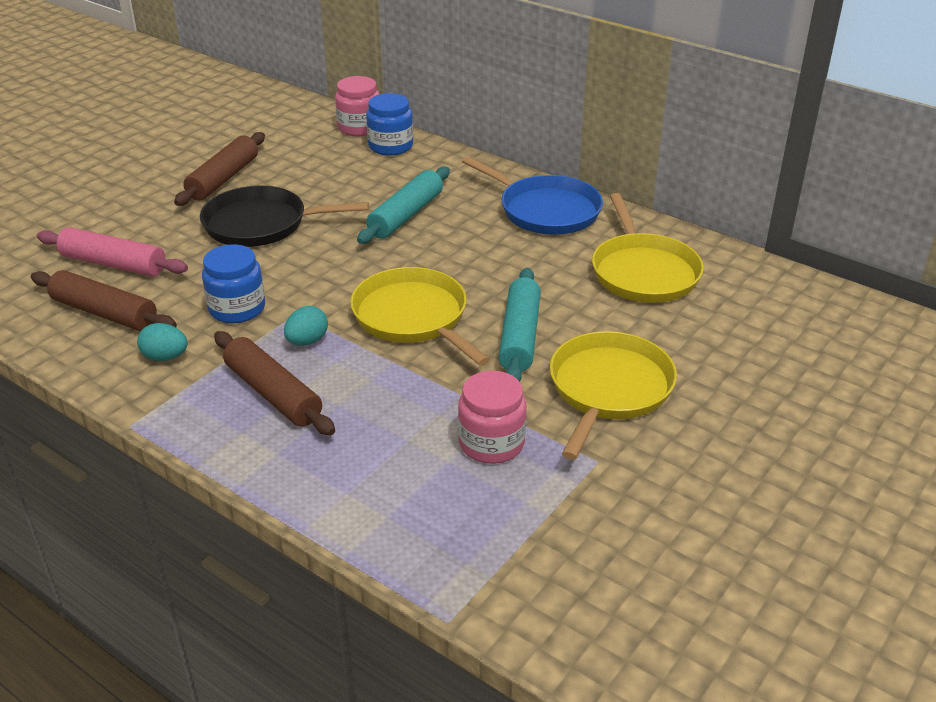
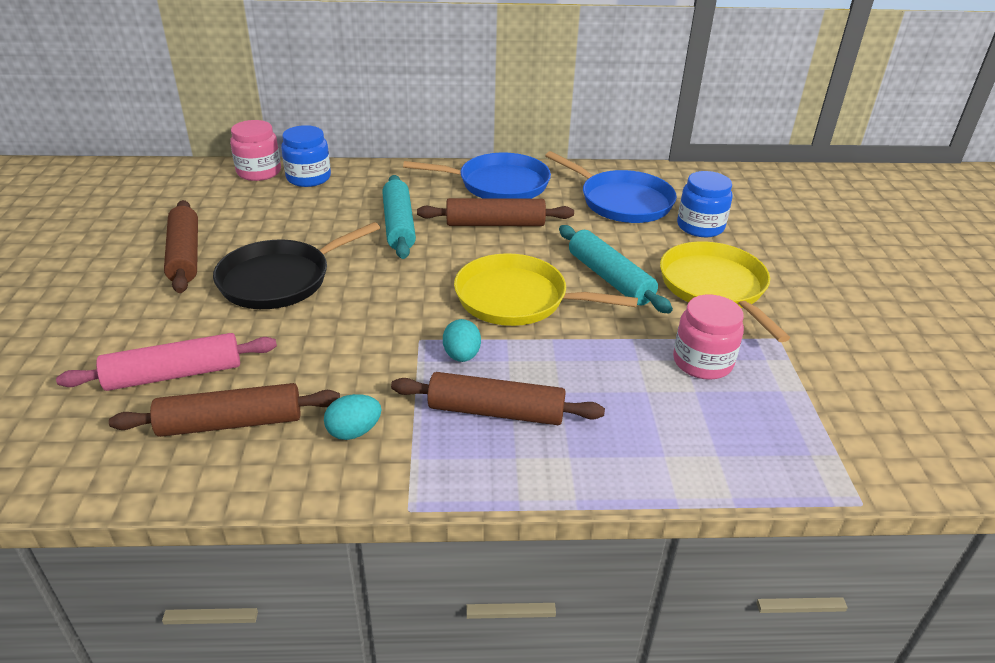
camera: 40 degrees left, 0 degrees up
(237, 309) = (361, 358): blue jar -> blue jar (700, 226)
(489, 245) = (495, 224): none -> brown rolling pin
(643, 272) = (622, 201): yellow pan -> blue pan

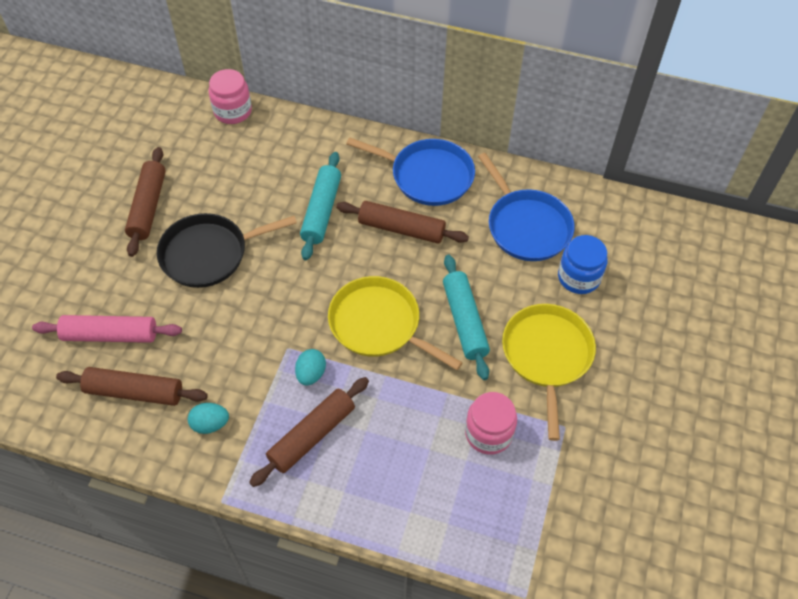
camera: 20 degrees right, 20 degrees up
(308, 178) = (270, 129): blue jar -> none
(496, 412) = (312, 435): brown rolling pin -> brown rolling pin turned 75 degrees counterclockwise

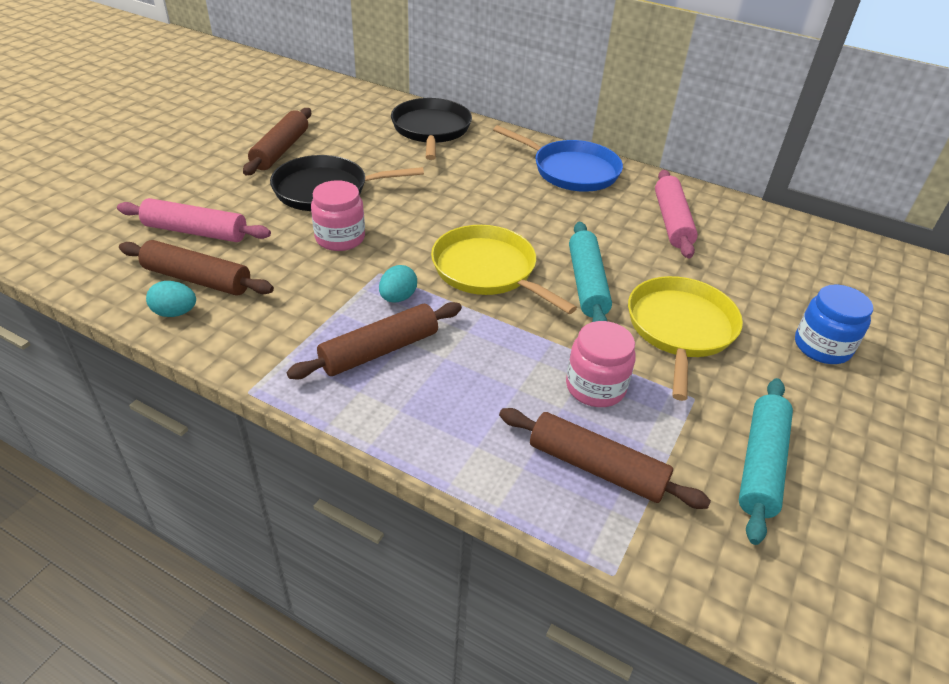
camera: 10 degrees right, 15 degrees down
(210, 424) = (267, 320): turquoise egg -> turquoise egg (175, 313)
(233, 111) = (390, 103): pink jar -> pink jar (340, 238)
(283, 144) = (431, 129): none -> black pan
(322, 211) = (453, 178): turquoise rolling pin -> turquoise rolling pin (761, 465)
(401, 228) = (534, 203): brown rolling pin -> brown rolling pin (596, 467)
(526, 226) = (671, 221): blue pan -> pink rolling pin
(578, 277) = (726, 270): blue jar -> blue jar (822, 347)

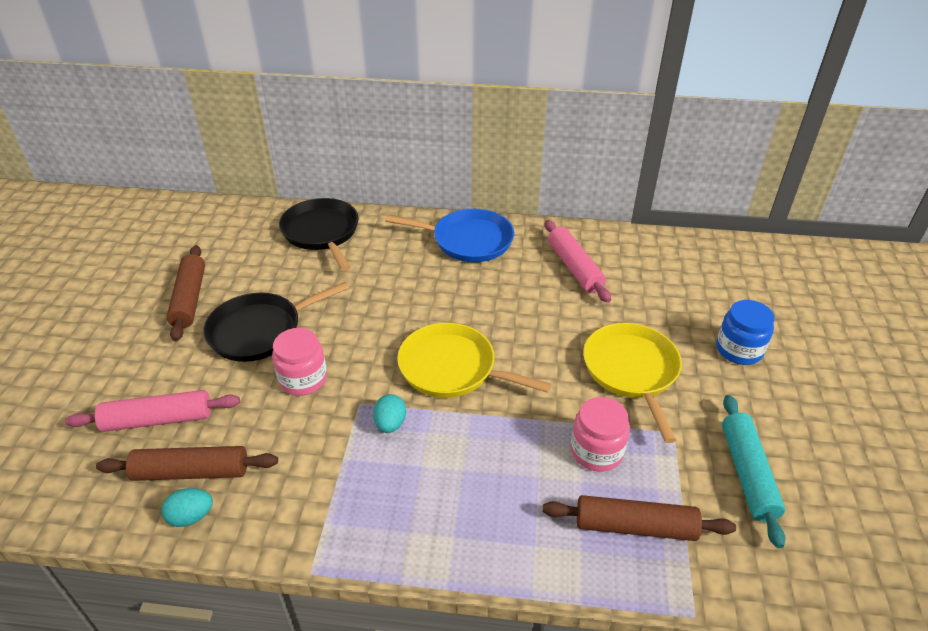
camera: 20 degrees left, 0 degrees up
(380, 351) = (404, 484): brown rolling pin -> none
(586, 284) = (539, 353): turquoise rolling pin -> none

